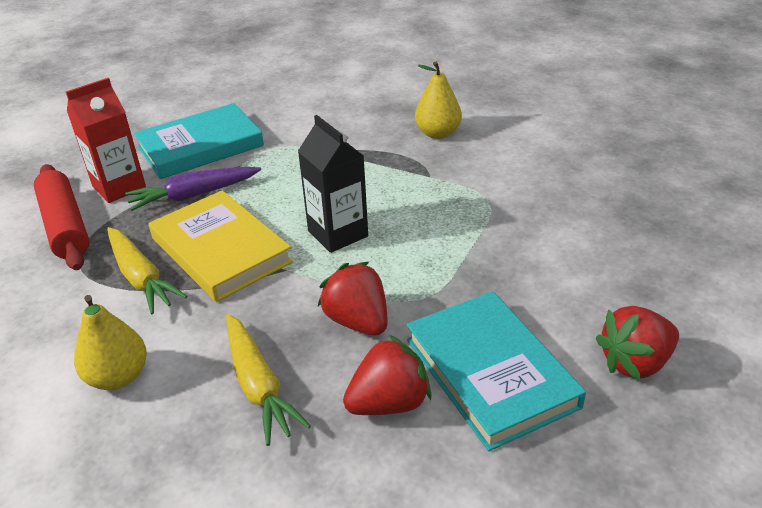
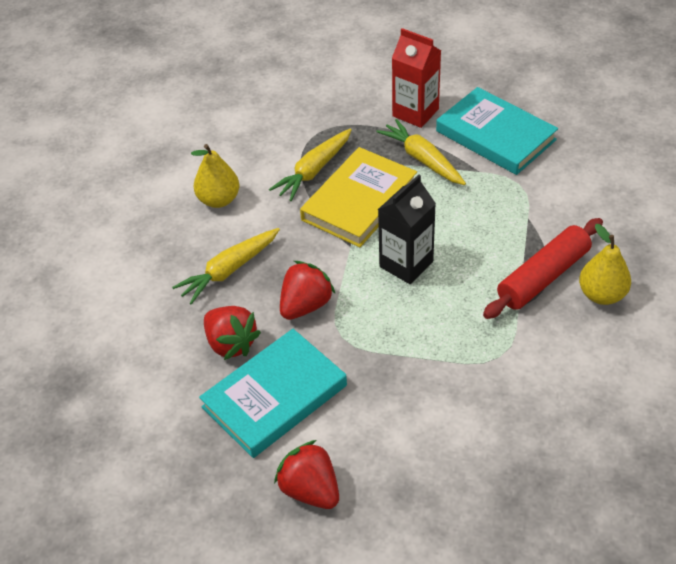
camera: 75 degrees right, 10 degrees up
(65, 226) = (355, 106): red rolling pin -> red rolling pin (543, 277)
(194, 195) = (422, 159): purple carrot -> yellow carrot

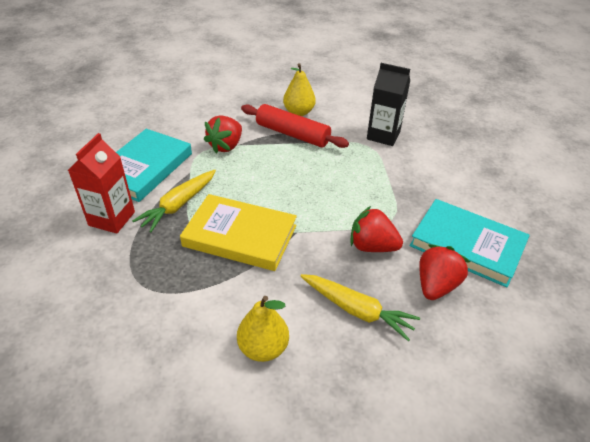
camera: 110 degrees left, 5 degrees down
(310, 490) = (523, 211): red strawberry -> red strawberry (226, 146)
(314, 171) = (204, 276): yellow carrot -> none
(406, 264) = (304, 197): black carton -> black carton (383, 135)

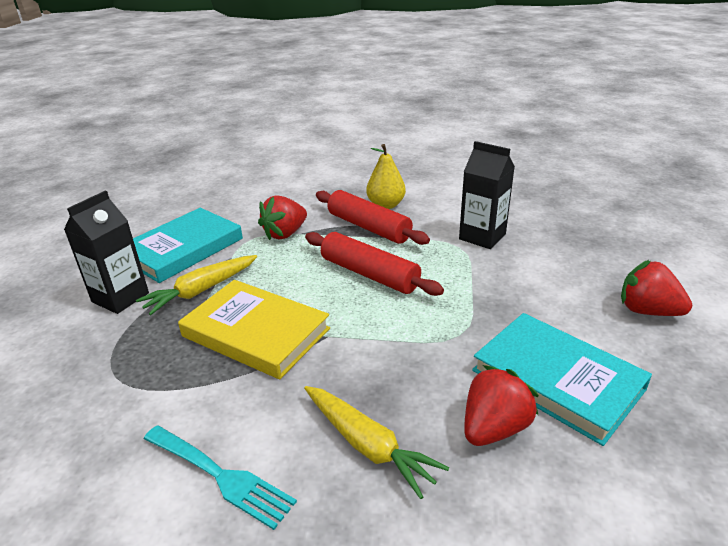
camera: 15 degrees right, 10 degrees down
(112, 218) = (120, 297): red carton -> black carton
(263, 348) = (221, 476): yellow pear -> turquoise fork
(309, 176) = (369, 274): none -> red rolling pin
(372, 246) = (420, 365): red strawberry -> red strawberry (647, 311)

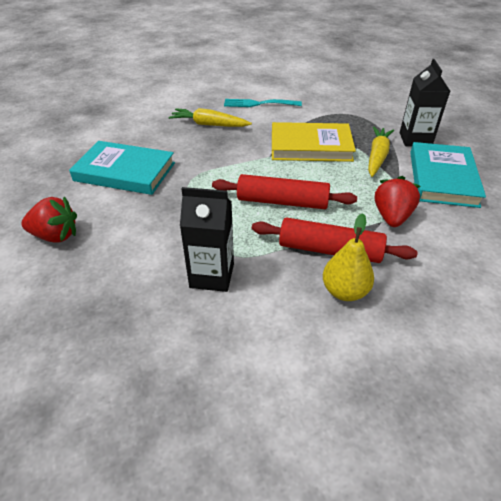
camera: 150 degrees right, 10 degrees up
(494, 428) = (155, 144): red strawberry -> none

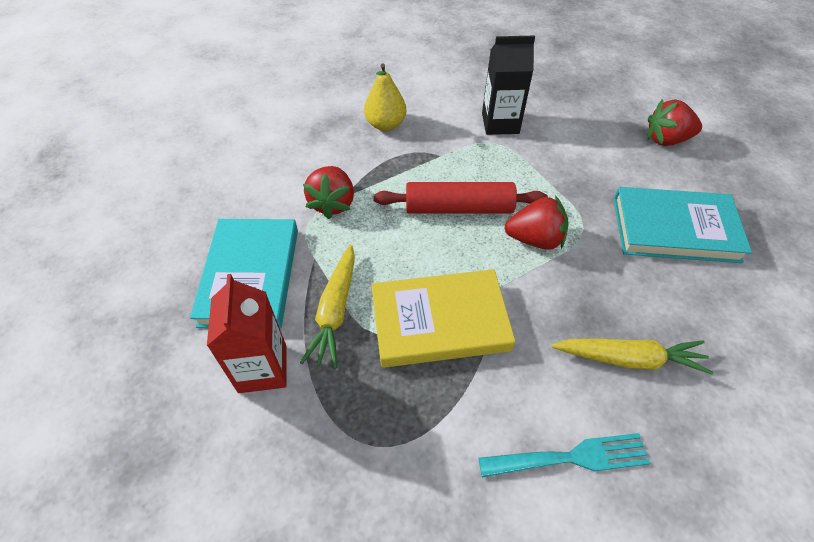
camera: 170 degrees right, 10 degrees up
(231, 177) = (535, 239): none -> red strawberry
(330, 250) = (400, 158): red rolling pin -> none
(415, 139) = (262, 368): black carton -> red carton

